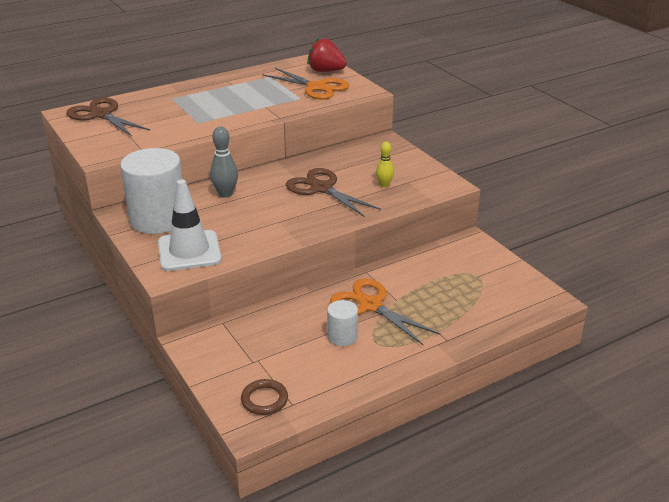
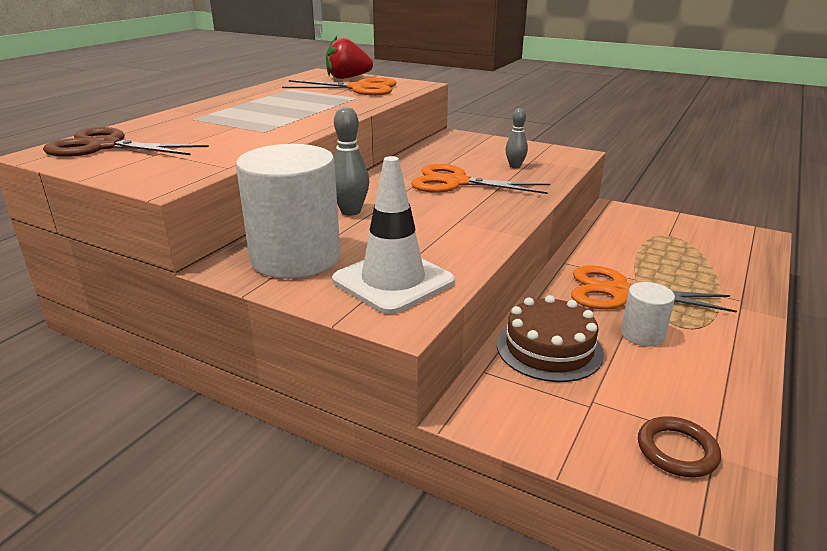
camera: 30 degrees left, 5 degrees down
(274, 324) = (549, 349): none -> brown cake
(321, 188) = (456, 182): brown scissors -> orange scissors
(384, 185) = (515, 166): yellow bowling pin -> grey bowling pin

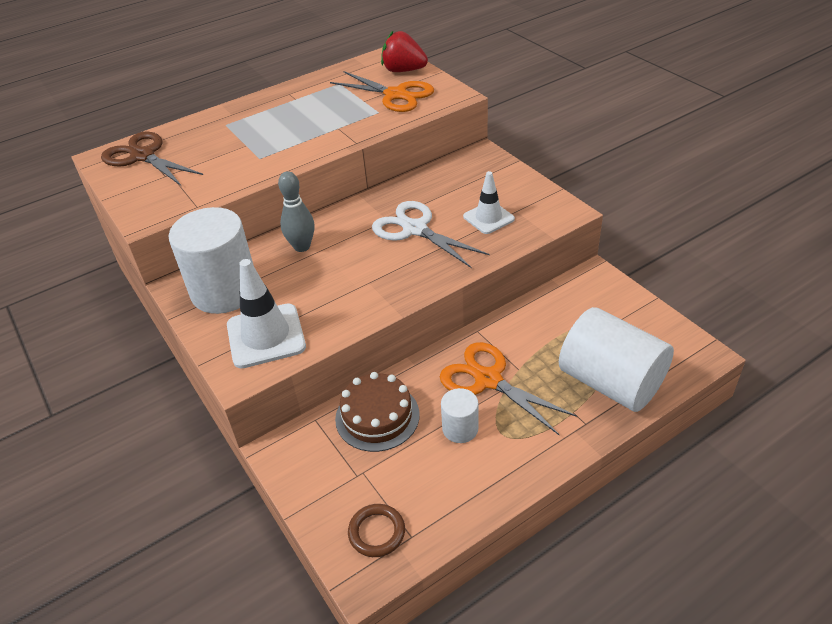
camera: 30 degrees right, 15 degrees up
(456, 182) = (415, 229): orange scissors -> white scissors
(515, 166) = (488, 218): grey bowling pin -> white traffic cone
(721, 268) = (610, 382): none -> white cylinder

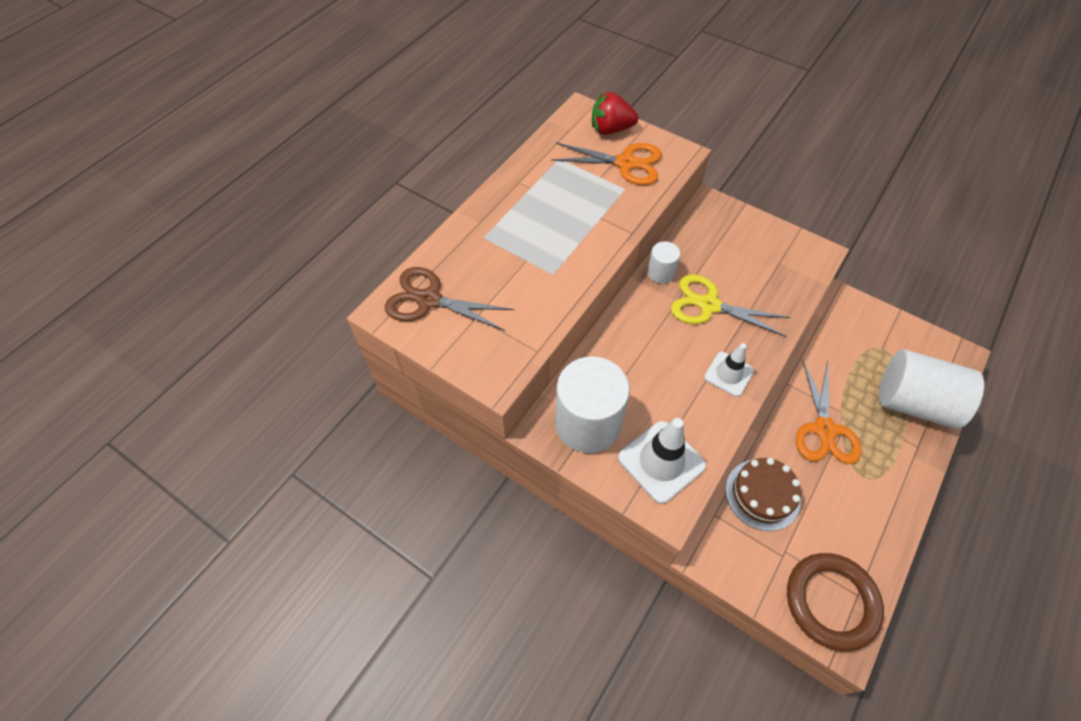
camera: 25 degrees left, 15 degrees up
(302, 246) = (622, 352): grey bowling pin -> none
(376, 532) = (831, 602): brown ring -> brown ring, size x1.93
(415, 229) = (709, 305): white scissors -> yellow scissors
(460, 428) = (832, 483): white cylinder -> white cylinder (660, 273)
(488, 218) = (762, 276): white traffic cone -> white traffic cone (728, 374)
(488, 380) = (824, 429): orange scissors -> orange scissors turned 105 degrees counterclockwise

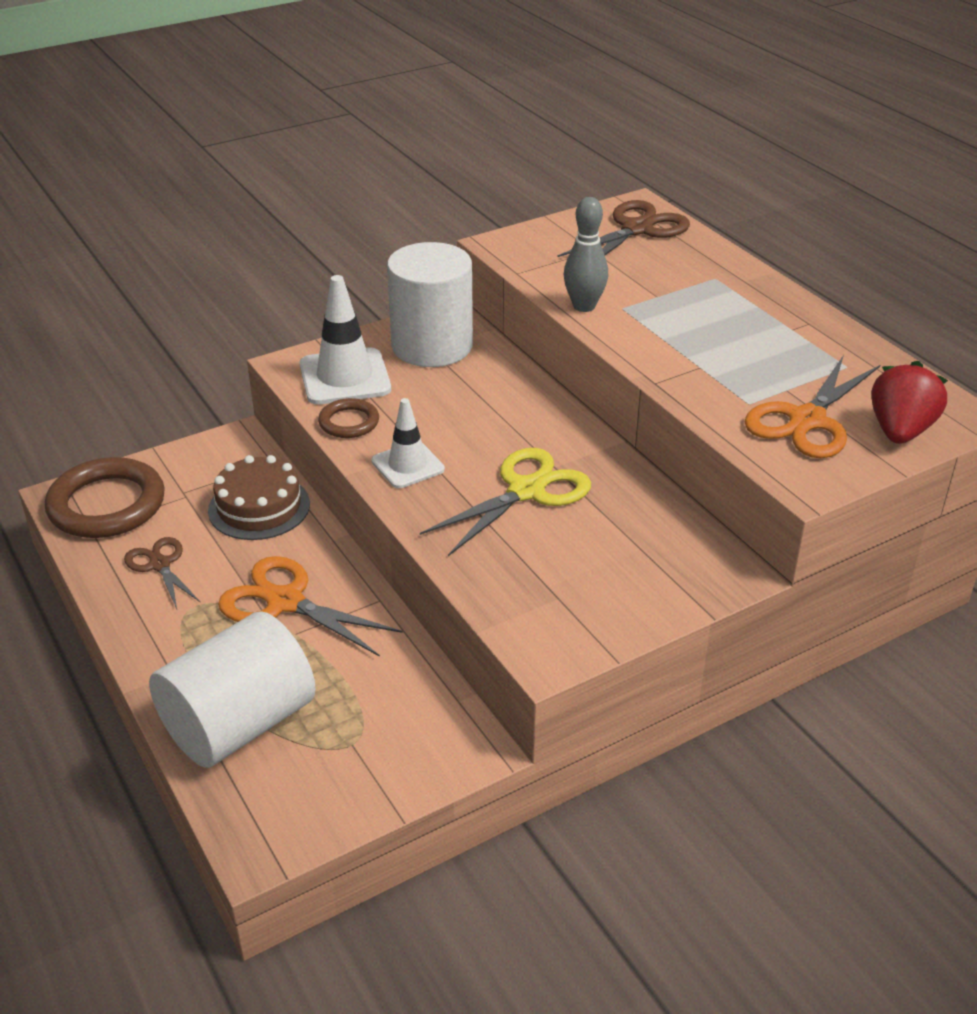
camera: 115 degrees right, 20 degrees down
(563, 294) = (584, 306): none -> grey bowling pin
(660, 273) = (614, 468): white cylinder -> none
(710, 430) = (349, 422): none -> brown ring
(852, 521) = (160, 565): none -> brown scissors

